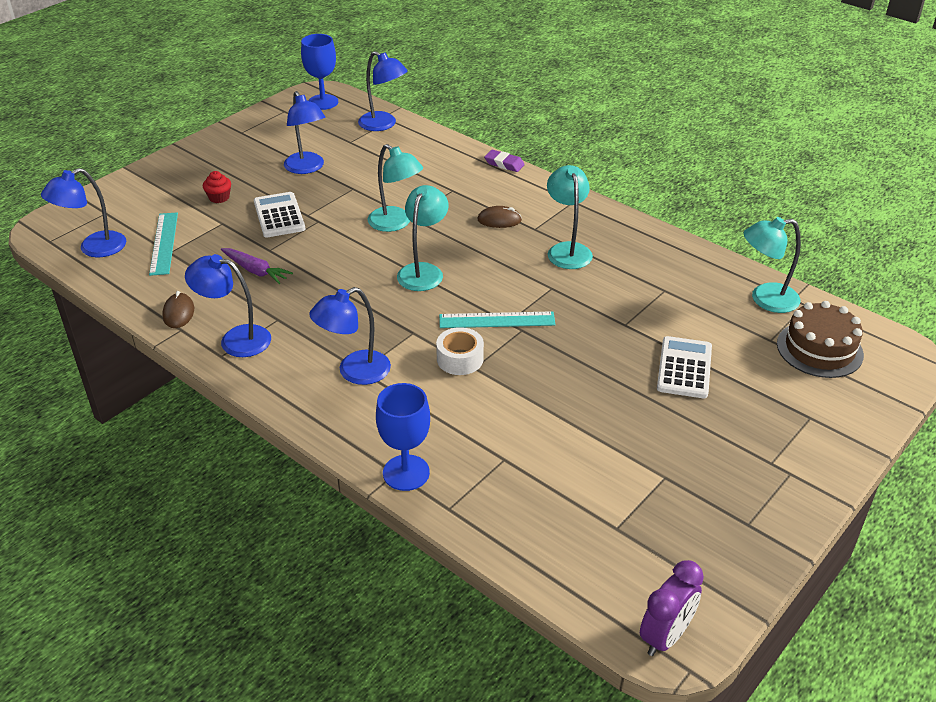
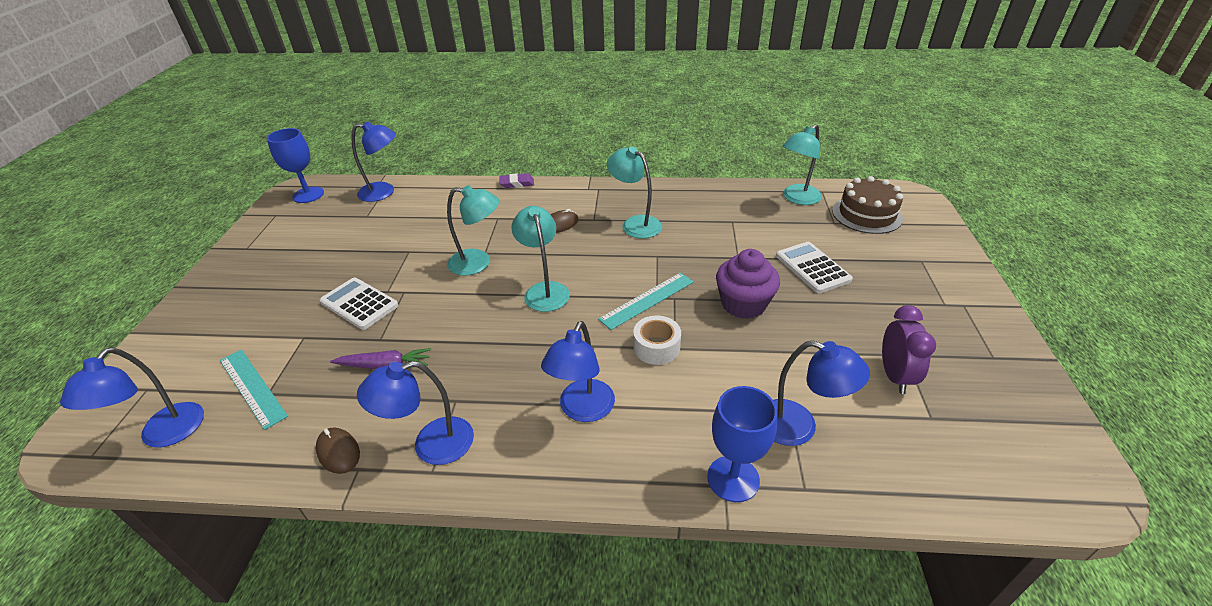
camera: 35 degrees left, 0 degrees up
(219, 197) = (277, 315): red cupcake -> none
(307, 168) = (346, 252): blue lamp -> blue lamp (799, 427)
(575, 364) = (743, 304): none -> purple cupcake
(665, 636) = (1075, 486): purple clock -> purple clock (894, 376)

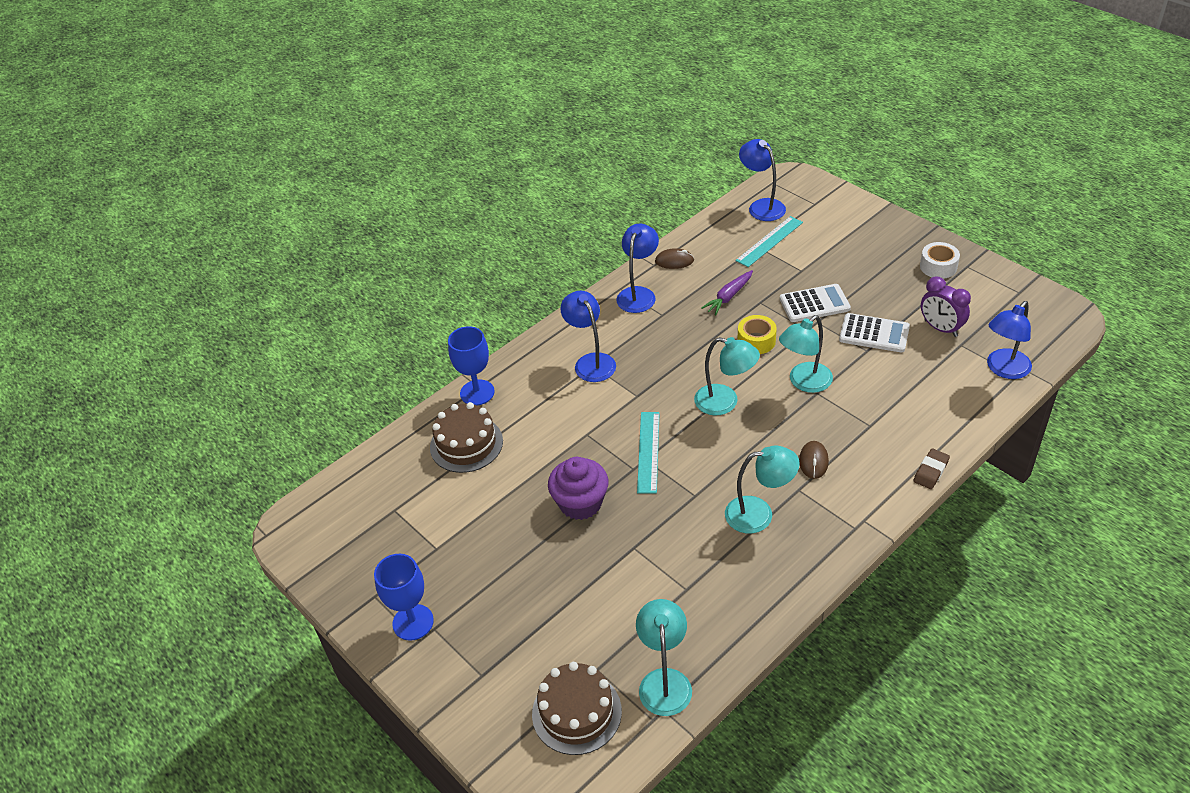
camera: 135 degrees right, 5 degrees up
(252, 387) = (769, 241): turquoise ruler -> turquoise ruler turned 45 degrees counterclockwise
(308, 195) = (1046, 320): blue goblet -> blue goblet (413, 622)
(444, 312) = (756, 341): none -> yellow tape
(517, 183) = (931, 471): purple eraser -> brown eraser
(656, 347) = (598, 425): white tape -> white tape (938, 266)
(799, 427) = (466, 444): blue lamp -> brown cake
(812, 268) = (564, 585): white calculator -> white calculator (874, 334)
(894, 376) = (433, 524): purple clock -> purple clock (940, 328)

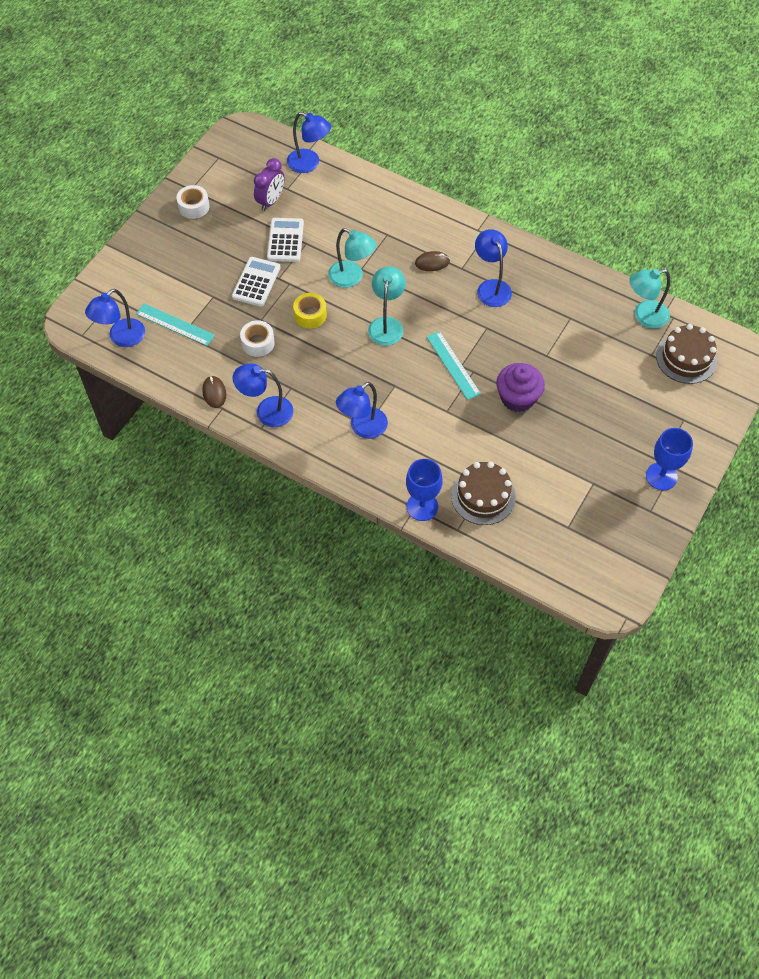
camera: 110 degrees left, 15 degrees up
(648, 452) = (453, 365): turquoise ruler -> turquoise ruler turned 75 degrees clockwise
(728, 297) = (258, 343): purple carrot -> white tape
(759, 514) = (491, 287): turquoise lamp -> blue lamp
(814, 304) = (256, 282): white calculator -> white calculator turned 45 degrees clockwise
(931, 471) = (422, 198): brown eraser -> none

